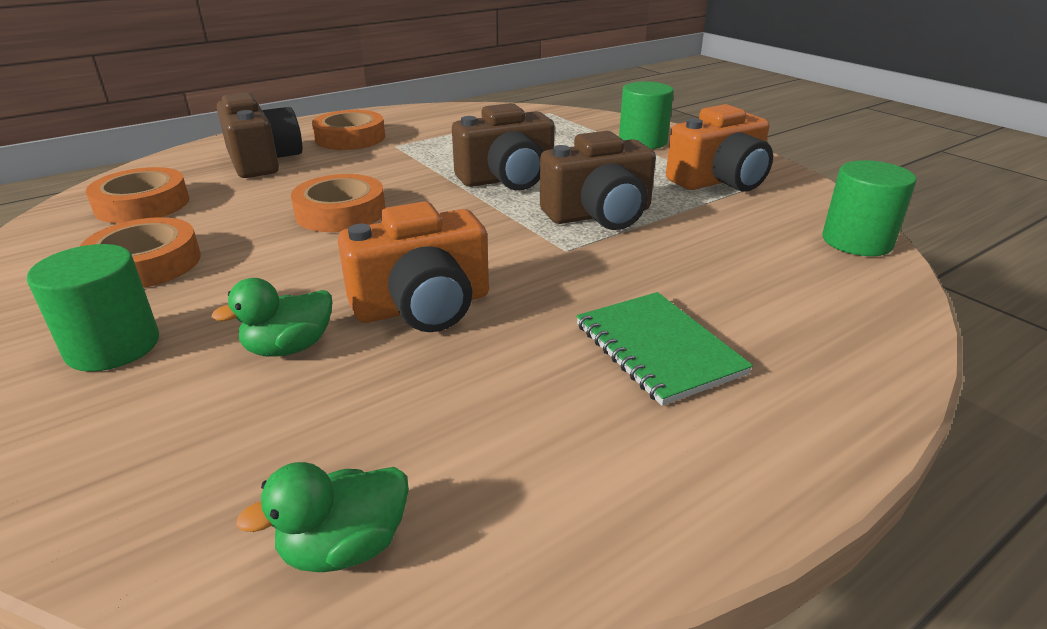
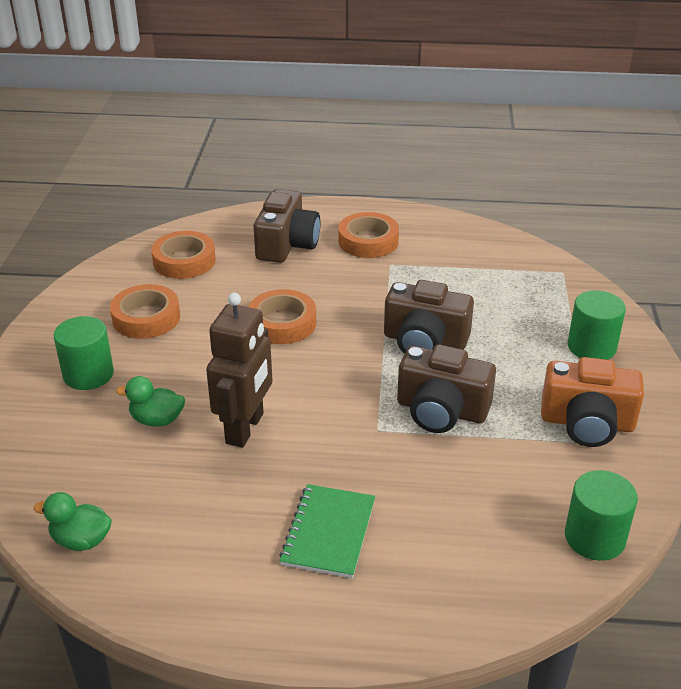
camera: 40 degrees right, 5 degrees up
(423, 306) = (245, 428): orange camera -> brown robot

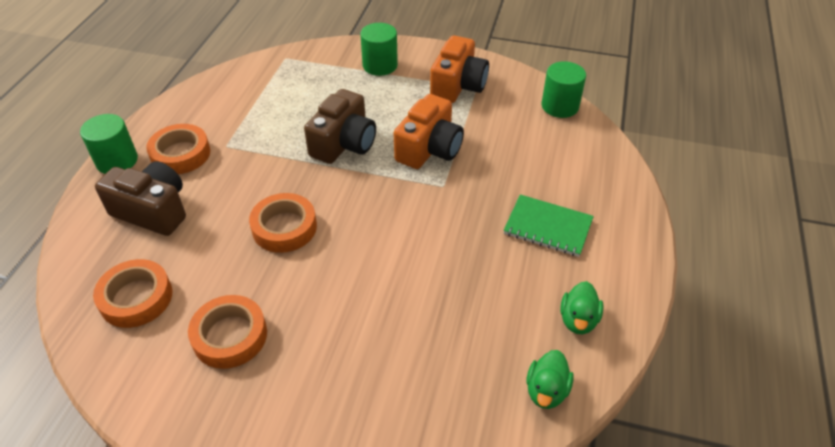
camera: 80 degrees left, 10 degrees up
(88, 374) = (311, 390): green cylinder -> green cylinder (117, 161)
(157, 420) = (398, 330): green duck -> green duck (578, 320)
(245, 428) = (424, 266): brown robot -> none
(441, 410) = (429, 149): brown camera -> orange camera

